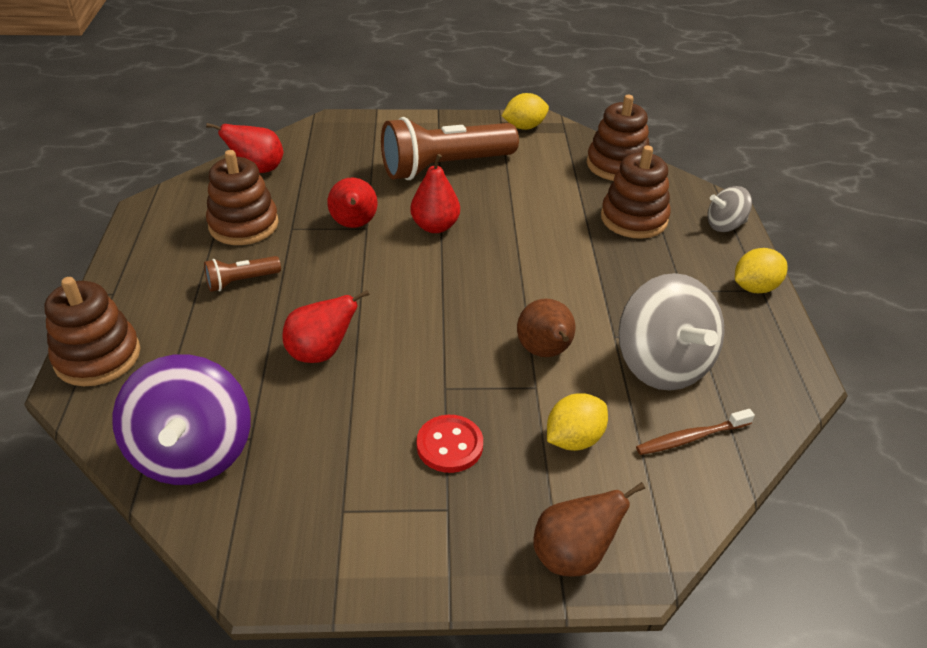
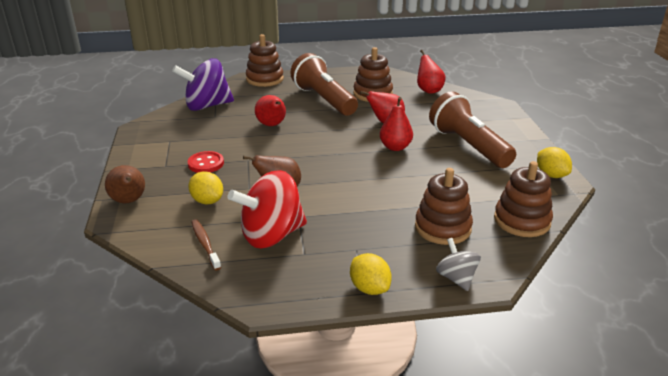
camera: 85 degrees right, 10 degrees down
(241, 281) = (324, 100): brown flashlight -> brown flashlight, size x2.21
(662, 365) = (271, 235): grey spinning top -> red spinning top

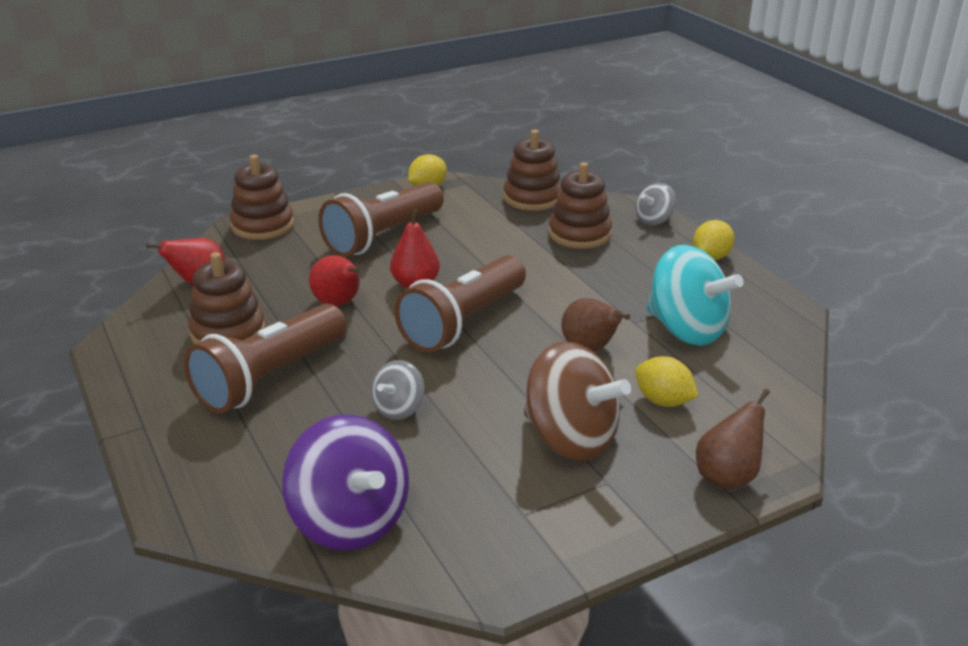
camera: 110 degrees left, 0 degrees up
(205, 244) = (747, 371): brown toothbrush -> none
(206, 164) = (570, 438): red button -> brown spinning top
(207, 201) = (663, 401): yellow lemon -> yellow lemon turned 75 degrees counterclockwise
(265, 79) = (179, 481): brown stacking toy -> brown stacking toy (263, 225)
(271, 235) = (686, 330): red spinning top -> turquoise spinning top
(272, 125) = (399, 409): red pear -> grey spinning top
(340, 154) = (463, 322): none -> brown flashlight

